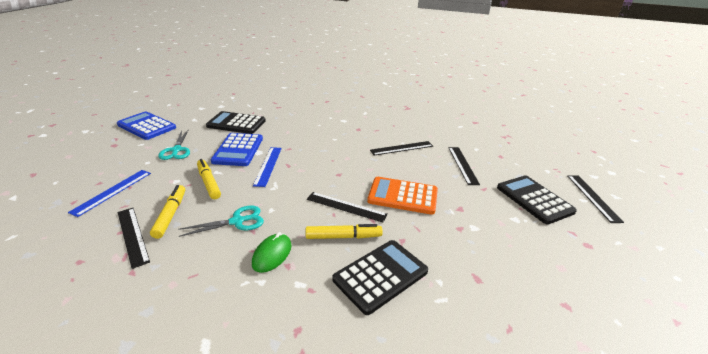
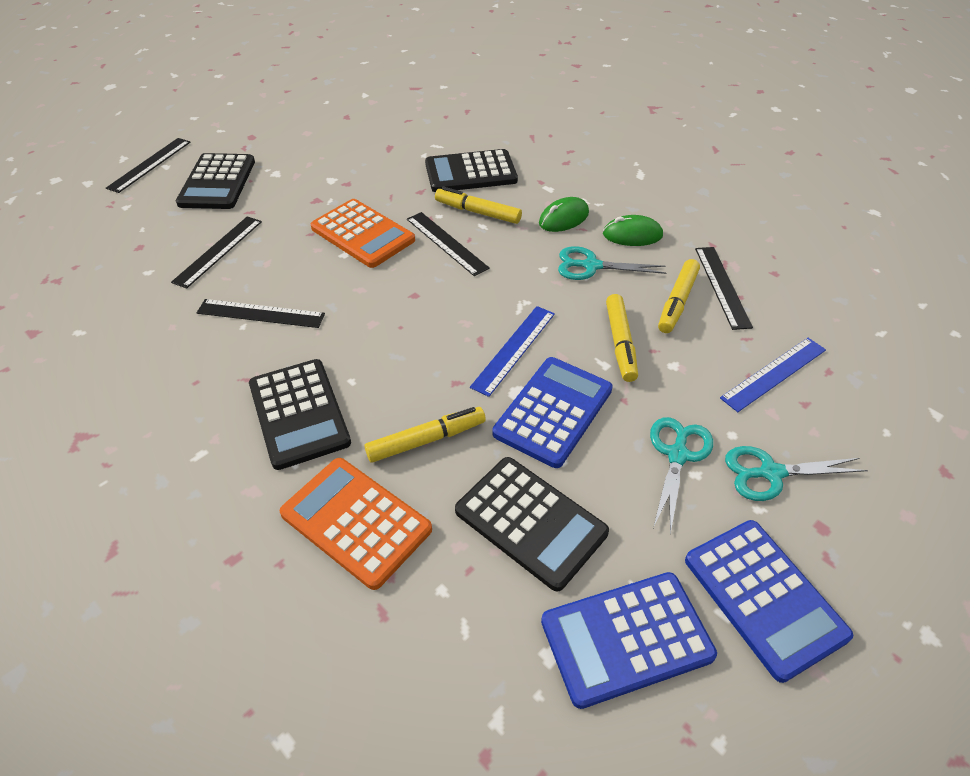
camera: 150 degrees left, 15 degrees up
(131, 154) = (771, 473): none -> turquoise scissors
(197, 112) = (626, 638): none -> blue calculator
(208, 258) = (632, 235): none -> green mouse
(288, 131) = (426, 440): none -> yellow marker
(297, 112) = (356, 521): none -> orange calculator
(344, 127) = (299, 413): none -> black calculator

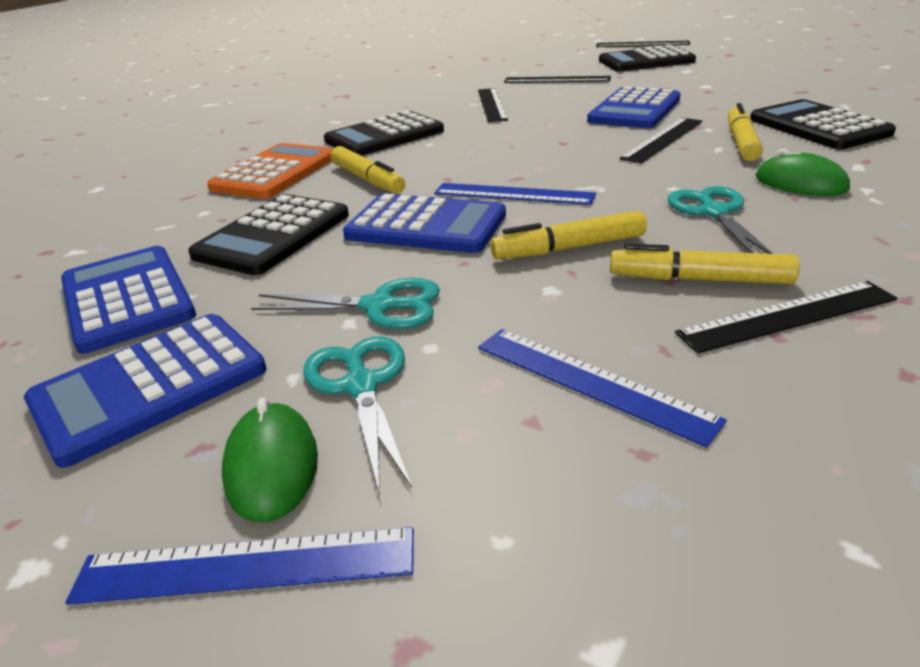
camera: 80 degrees right, 15 degrees down
(362, 234) = (634, 110): orange calculator -> blue calculator
(632, 235) = (829, 230): green mouse -> green mouse (272, 466)
(913, 530) = (246, 565): none -> blue ruler

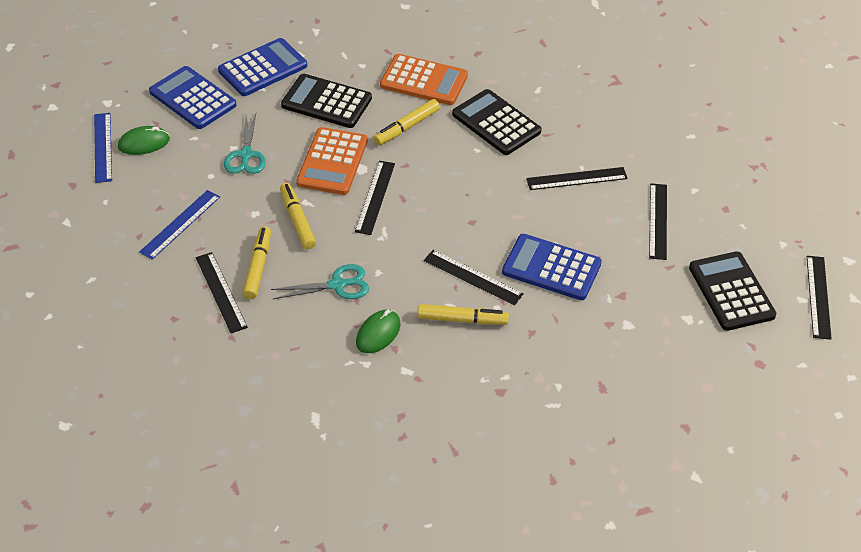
camera: 80 degrees right, 15 degrees up
(361, 385) = (186, 158): turquoise scissors -> none
(426, 226) = (332, 162): blue calculator -> orange calculator
(513, 194) = (375, 197): blue ruler -> black ruler
(818, 127) = (495, 372): black calculator -> none

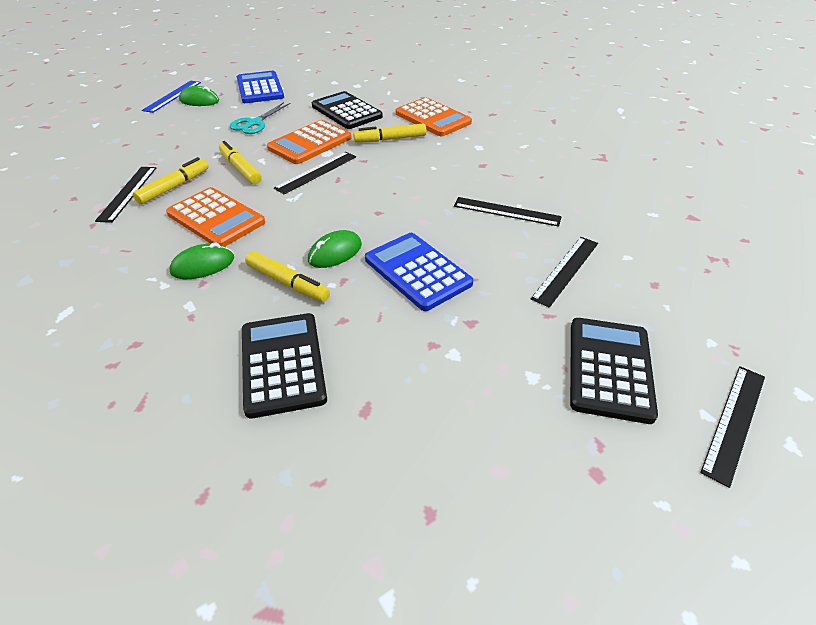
camera: 30 degrees right, 5 degrees down
(180, 224) = (160, 146): blue ruler -> none
(263, 68) = (324, 86): blue calculator -> none
(297, 221) = (240, 168): yellow marker -> yellow marker turned 45 degrees counterclockwise
(337, 285) = (216, 218): turquoise scissors -> orange calculator
(473, 277) = (335, 252): black ruler -> green mouse
(496, 123) = (467, 156): black calculator -> black calculator (283, 364)

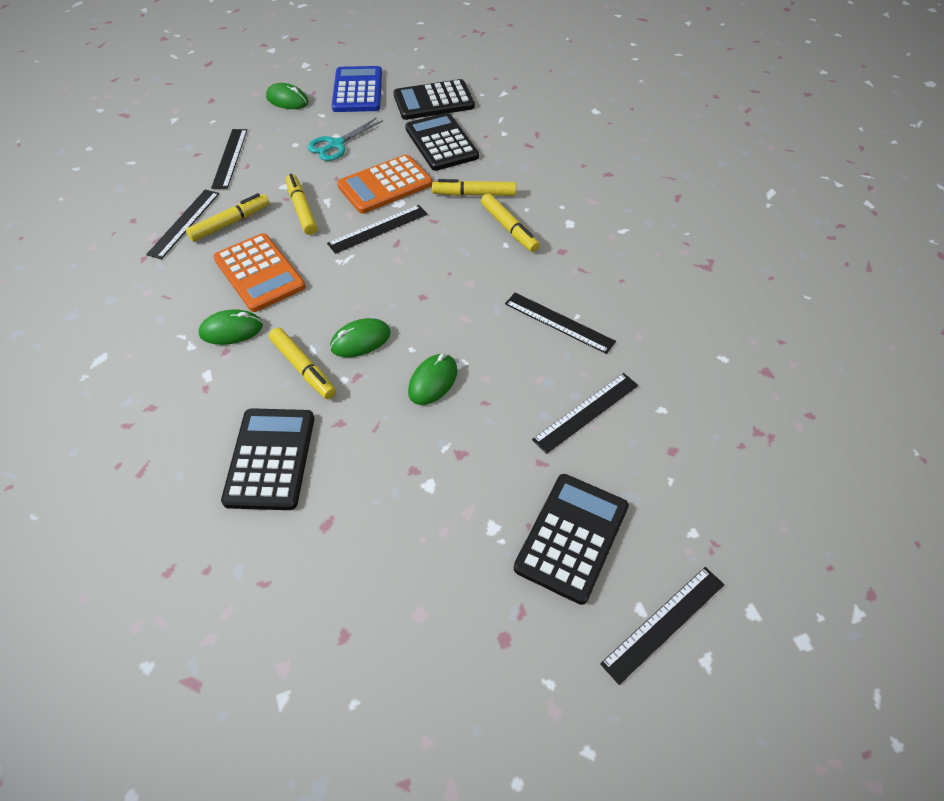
camera: 15 degrees right, 10 degrees up
(159, 143) = (230, 158): none -> black ruler
(172, 96) = (261, 88): blue ruler -> none
(328, 88) = (433, 101): none -> black calculator
(417, 271) = (433, 381): blue calculator -> green mouse
(430, 156) = (509, 228): none -> yellow marker
(433, 118) = (535, 169): orange calculator -> none

